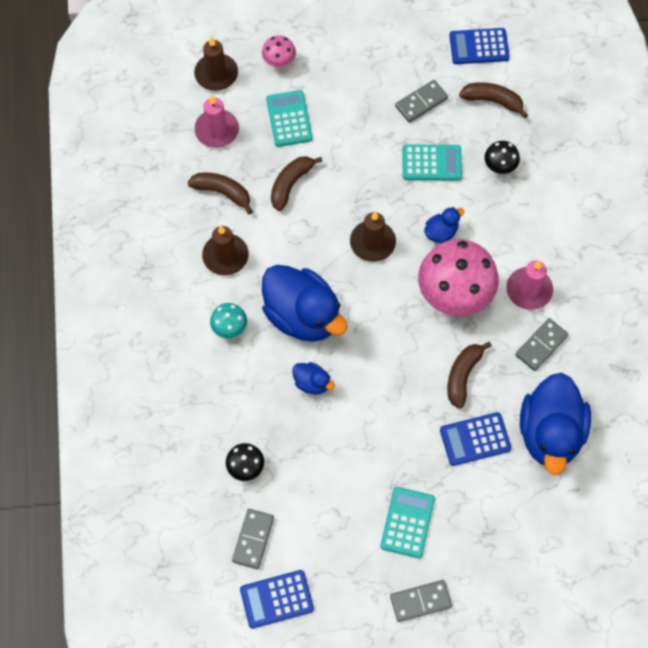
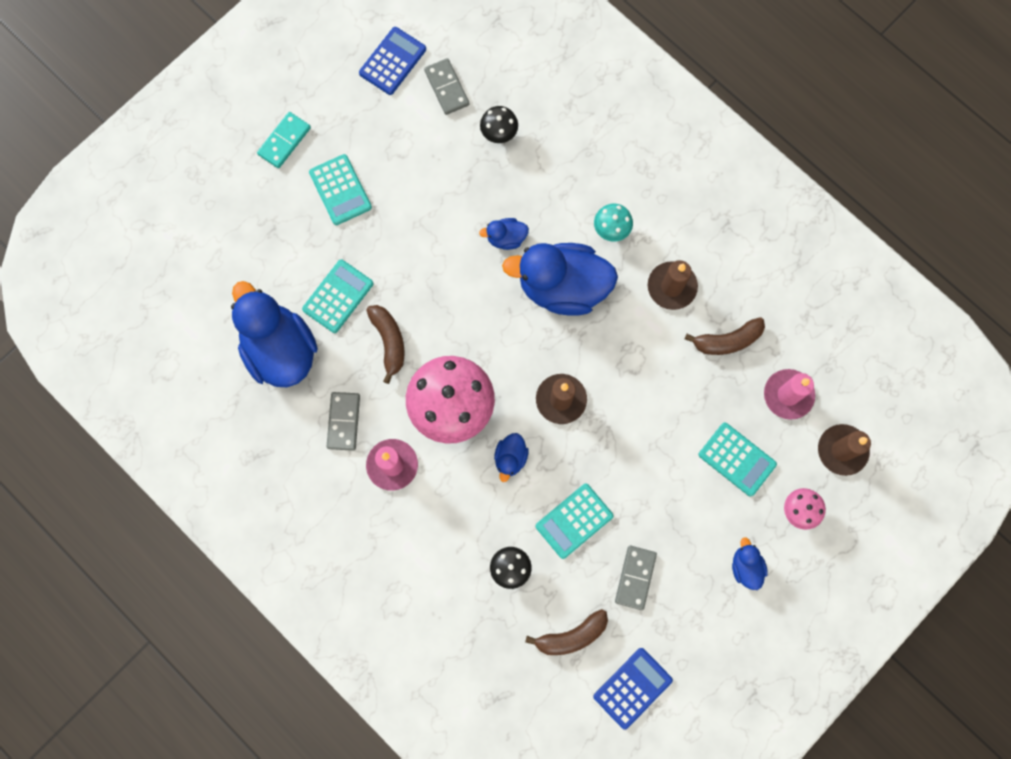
camera: 140 degrees right, 10 degrees up
(290, 184) = (678, 397): brown banana -> none
(344, 57) = (746, 567): none -> blue duck
(420, 601) = (284, 141): grey domino -> turquoise domino
(475, 439) = (338, 296): blue calculator -> turquoise calculator

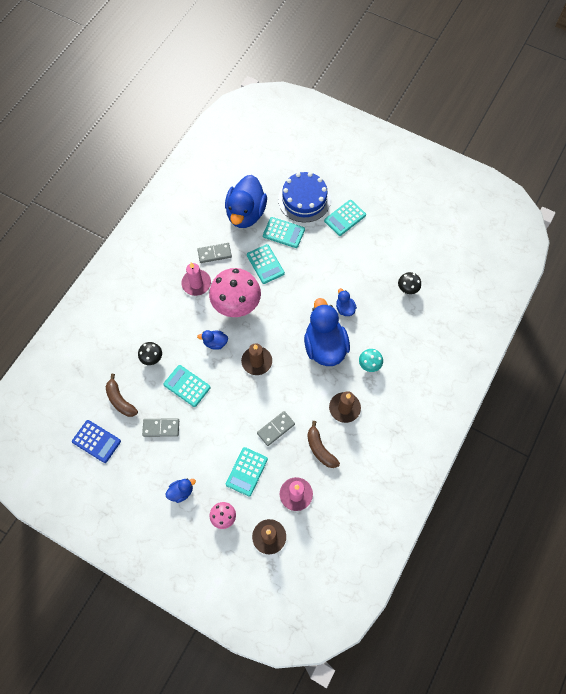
camera: 75 degrees right, 10 degrees down
(280, 350) = (246, 213): blue duck -> blue duck turned 150 degrees clockwise
(283, 245) = (304, 199): none -> blue cake
(284, 141) = (363, 184): turquoise domino -> none
(389, 342) = (265, 264): brown banana -> turquoise calculator
(392, 61) = (430, 224): blue calculator -> none
(447, 88) = (425, 255): grey domino -> grey domino (276, 429)

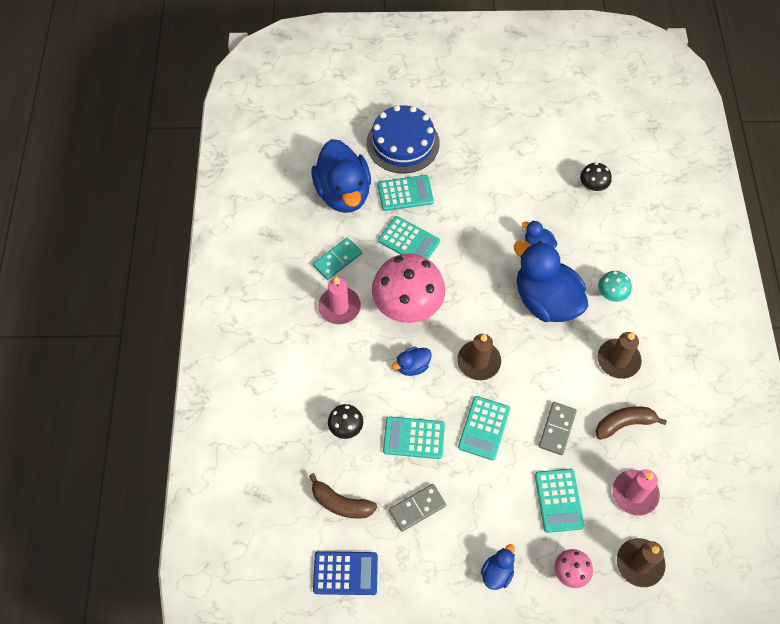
camera: 30 degrees left, 5 degrees down
(214, 253) = (337, 259): grey domino -> turquoise domino
(320, 449) = (624, 423): brown banana -> brown banana turned 135 degrees clockwise
(345, 218) = (465, 142): turquoise calculator -> turquoise calculator (484, 428)

